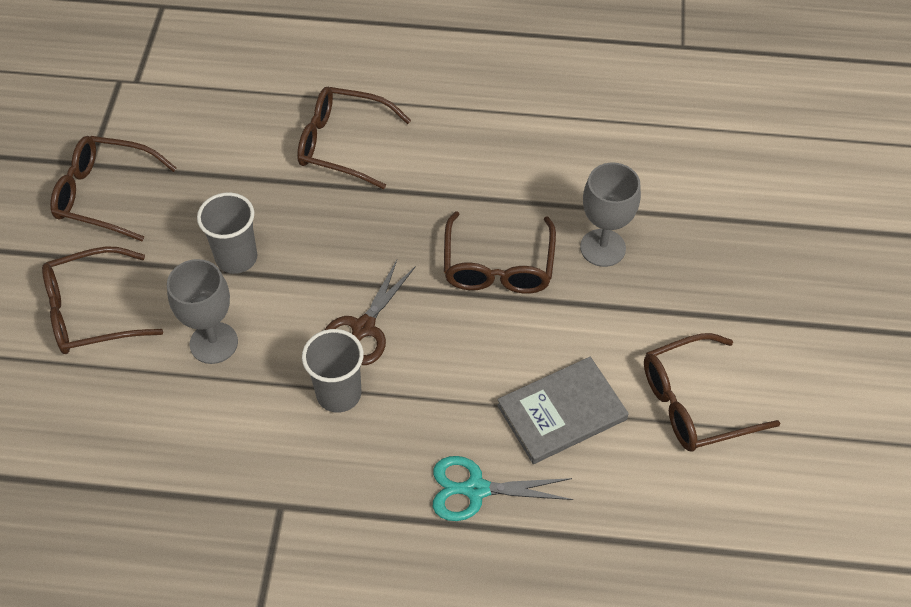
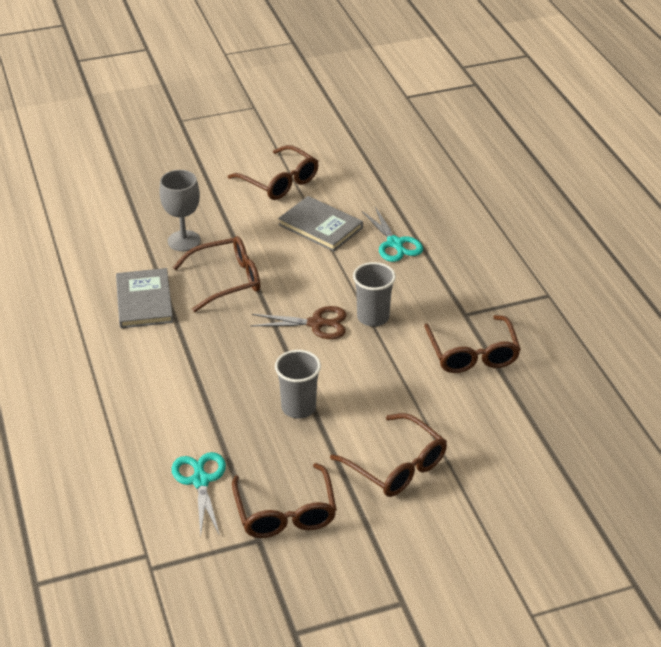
camera: 115 degrees left, 15 degrees down
(194, 144) = (200, 480): none -> turquoise scissors
(213, 343) = (376, 389): grey goblet -> none
(343, 144) = (155, 392): brown glasses -> brown glasses (472, 354)
(502, 176) = (144, 301): none -> grey book

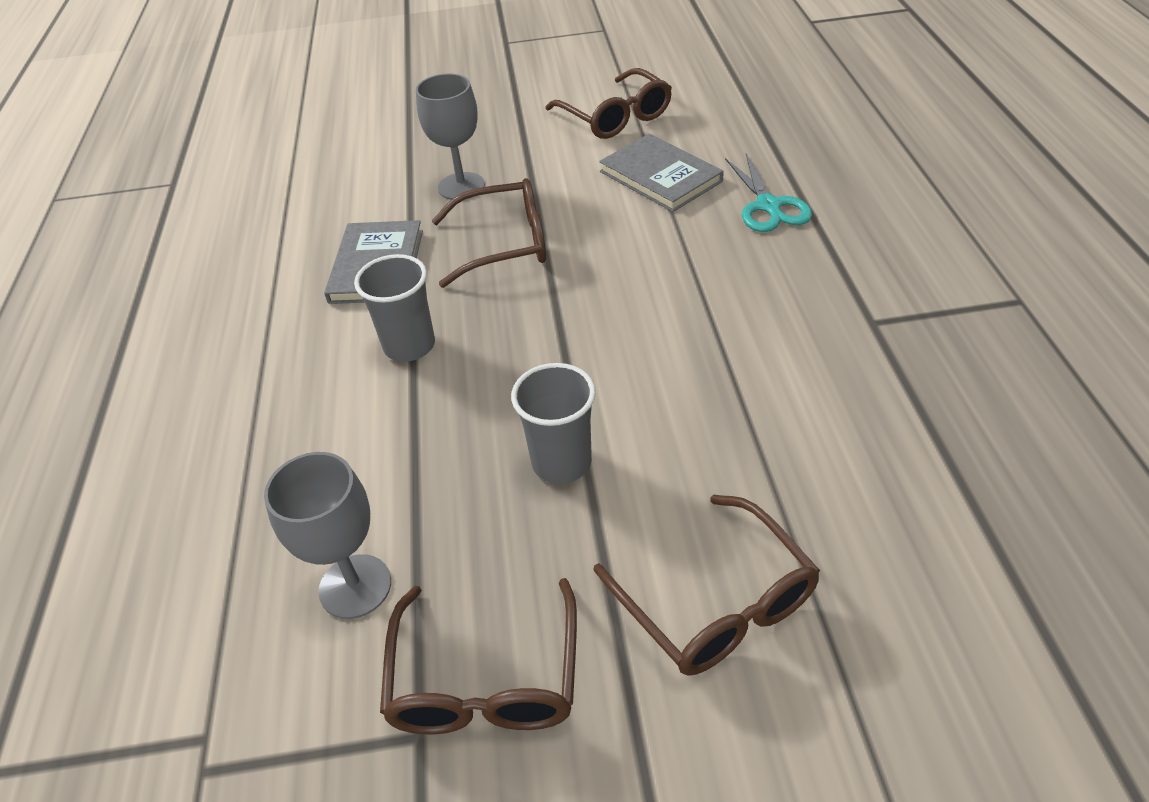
camera: 15 degrees right, 5 degrees up
(200, 480) = (355, 586): turquoise scissors -> grey goblet
(317, 323) = (624, 319): brown scissors -> none
(373, 317) = (716, 316): grey cup -> grey cup (409, 346)
(472, 354) = (881, 392): brown glasses -> none

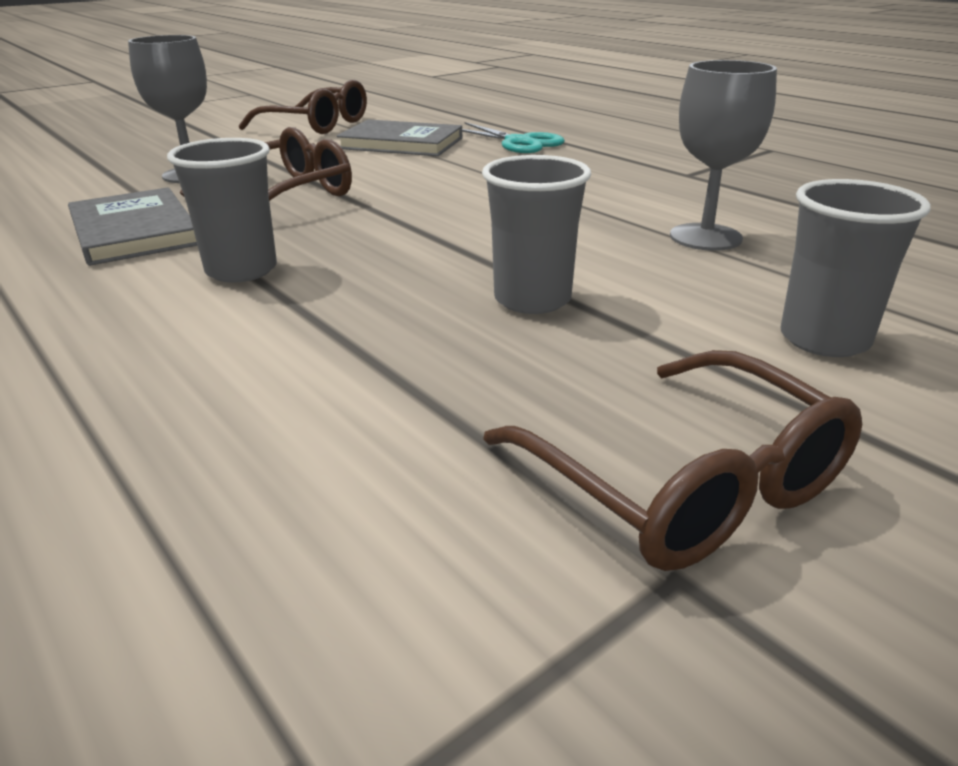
camera: 35 degrees left, 15 degrees down
(355, 586) = (391, 468): grey goblet -> grey goblet (705, 237)
(716, 602) = (824, 339): brown glasses -> grey cup

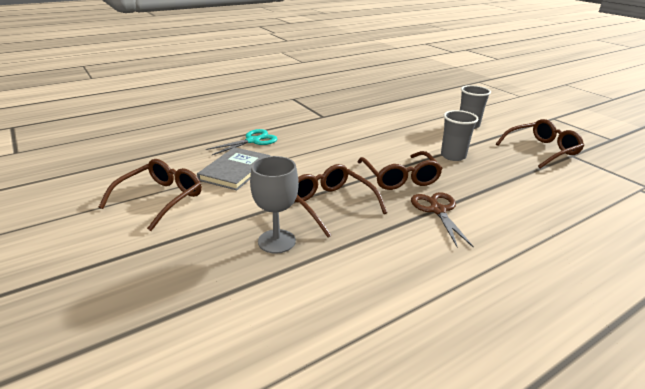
camera: 85 degrees left, 0 degrees up
(134, 231) = (388, 247): grey book -> none
(241, 270) = (437, 210): grey cup -> brown scissors
(388, 240) = (400, 178): none -> brown glasses
(705, 237) = (395, 125): grey goblet -> none

